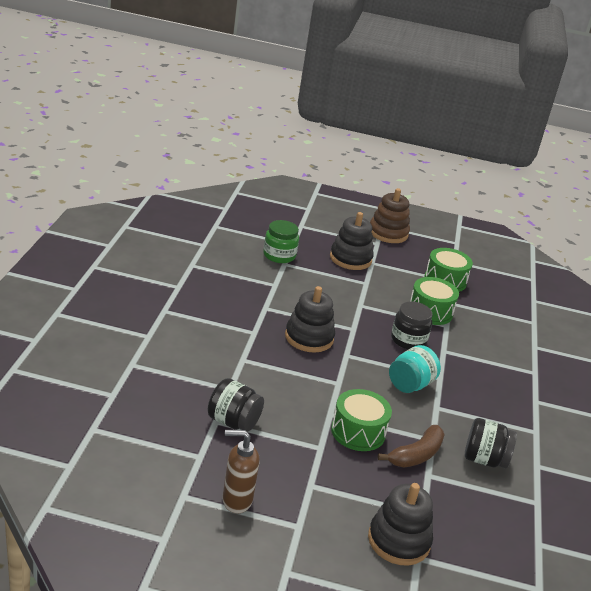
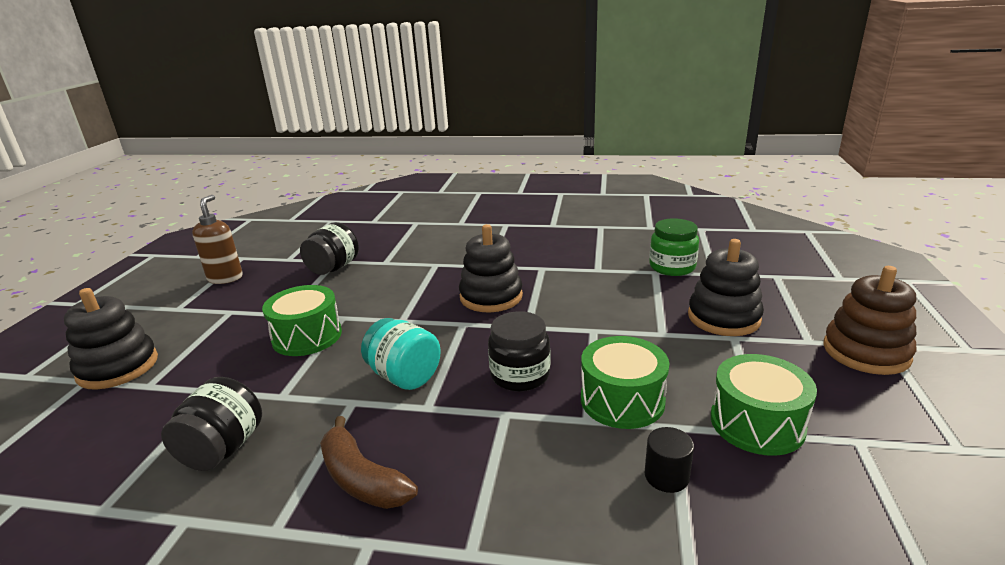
camera: 95 degrees right, 5 degrees down
(416, 455) = (253, 381): brown banana -> brown banana (361, 479)
(482, 313) = (666, 476): none -> black cylinder

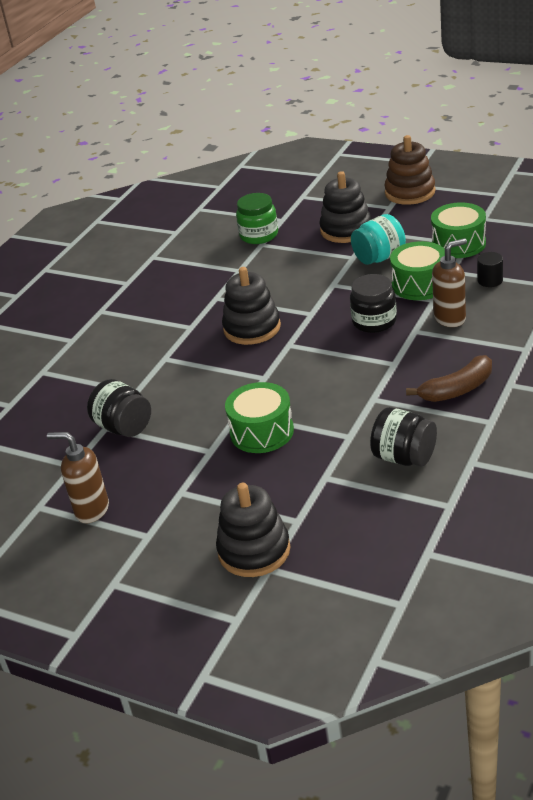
camera: 70 degrees left, 10 degrees up
(404, 376) = (351, 374): turquoise jar -> turquoise jar (379, 258)
(542, 445) = (450, 318): none -> brown soap dispenser

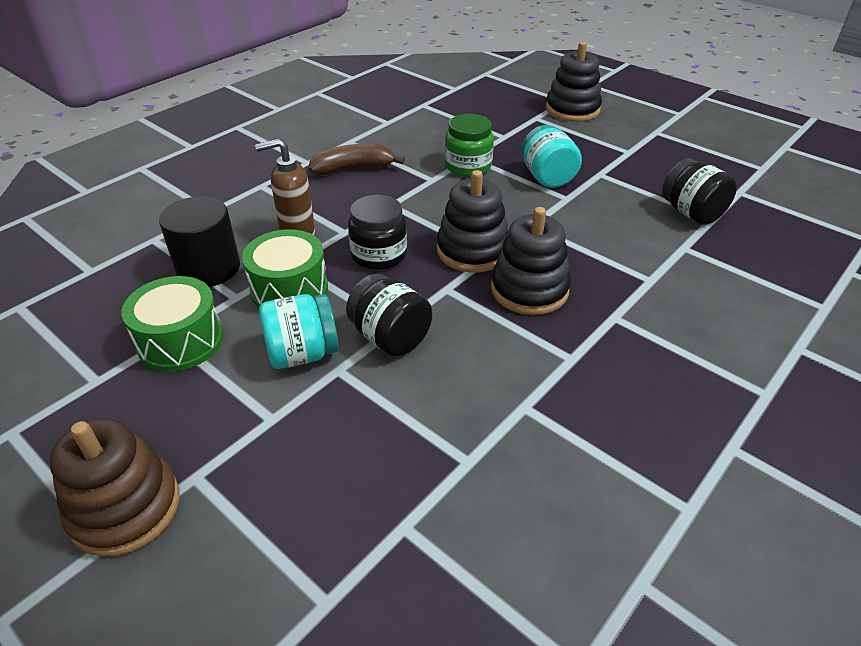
camera: 170 degrees left, 5 degrees up
(91, 510) = (709, 156): brown soap dispenser -> none
(259, 235) = (464, 491): green jar -> green jar (468, 166)
(262, 432) = (547, 177): green drum -> turquoise jar
(346, 229) = (307, 441): black stacking toy -> black stacking toy (472, 250)
(404, 457) = (434, 134): black jar -> black jar (390, 338)
(490, 280) = (208, 268): black cylinder -> black cylinder, size x1.89

